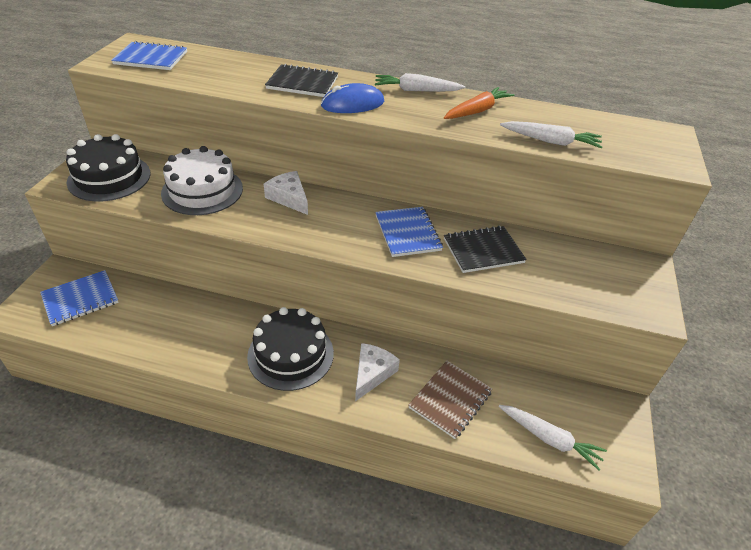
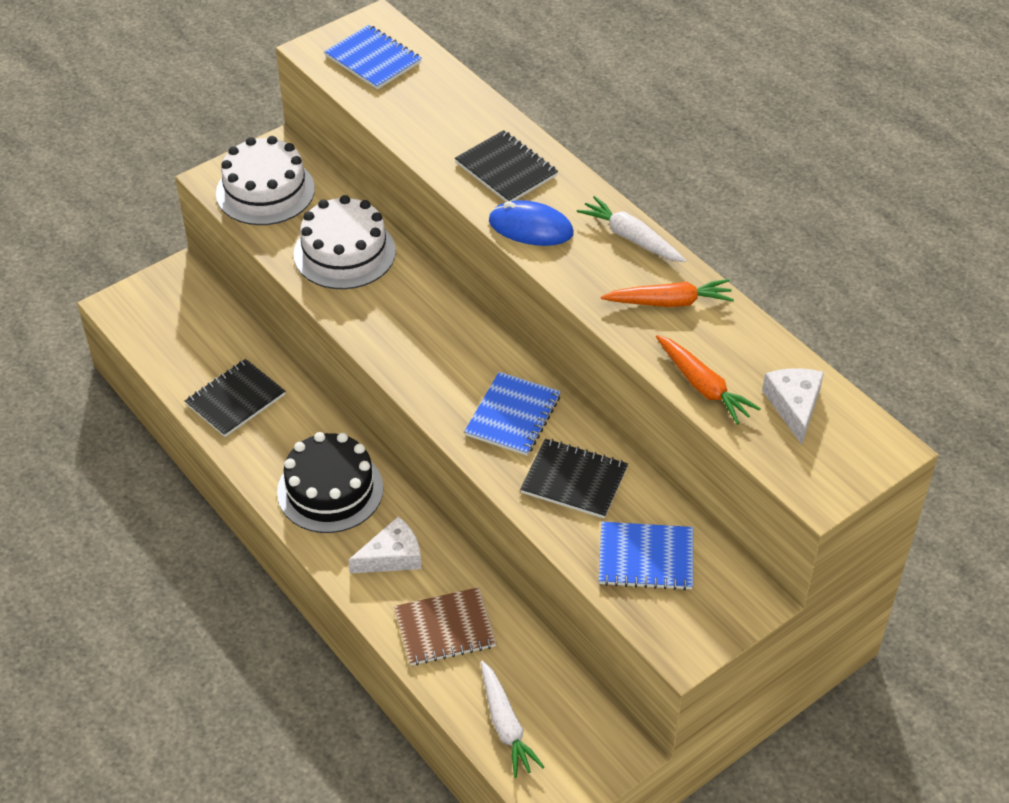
camera: 40 degrees right, 5 degrees up
(80, 299) = (180, 318): blue notebook -> blue notebook (646, 558)
(109, 178) = (265, 191): black cake -> white cake
(169, 331) = (235, 399): none -> black notebook
(289, 198) = (427, 306): white cheese -> white cheese (794, 406)
(550, 141) = (702, 386): white carrot -> orange carrot

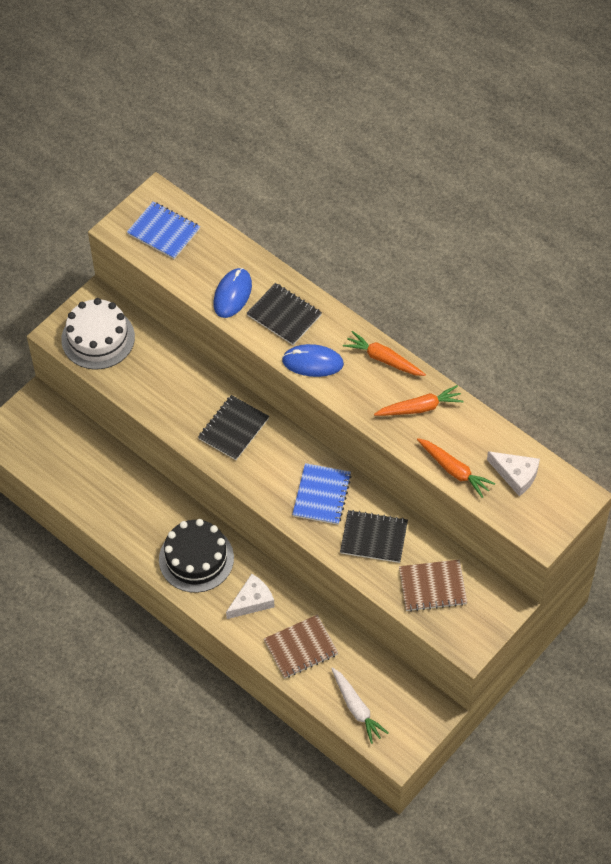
camera: 10 degrees left, 10 degrees up
(235, 399) = (109, 499): black notebook -> black notebook (233, 429)
(344, 253) = (171, 382): white cake -> none
(443, 137) = (232, 294): none -> blue mouse
(631, 238) = (384, 359): white carrot -> orange carrot
(646, 558) = (432, 586): blue notebook -> brown notebook
(794, 406) = (516, 475): white cheese -> white cheese turned 135 degrees clockwise

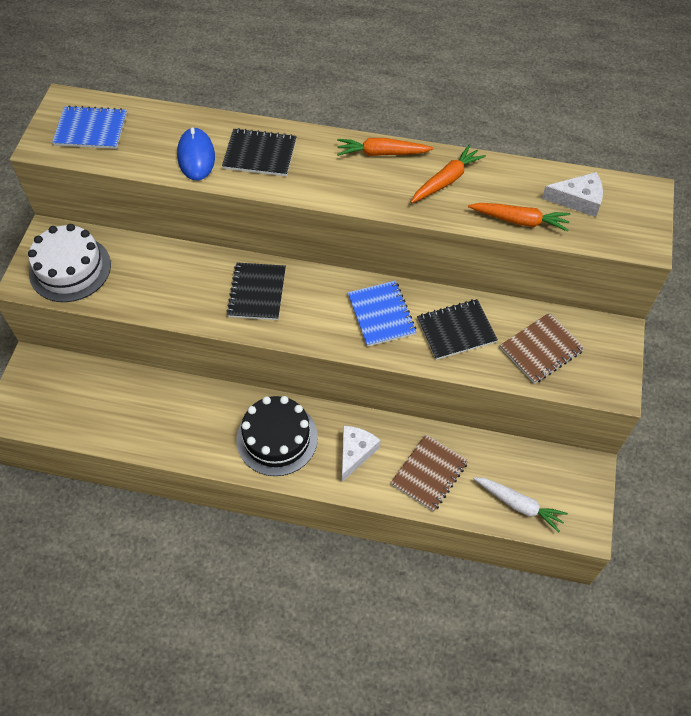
camera: 30 degrees left, 0 degrees up
(312, 362) = (316, 183): blue mouse -> none

